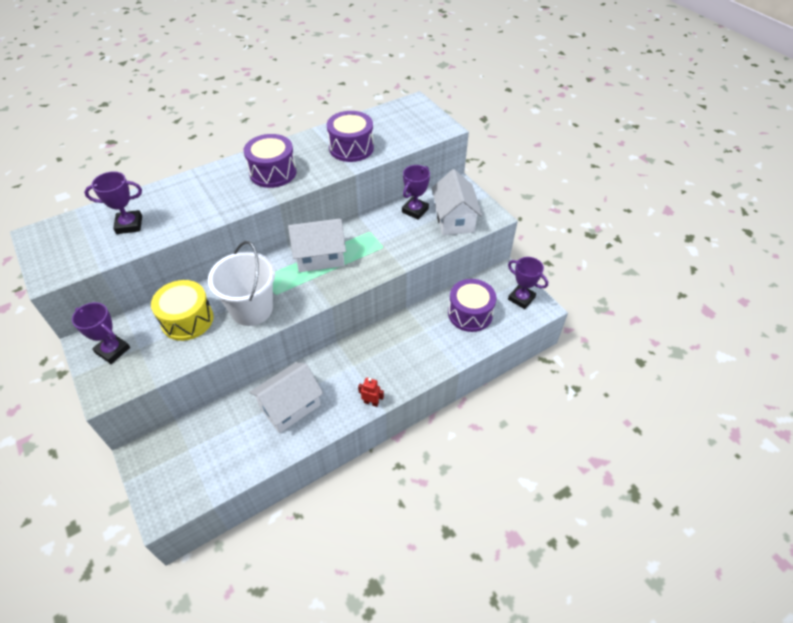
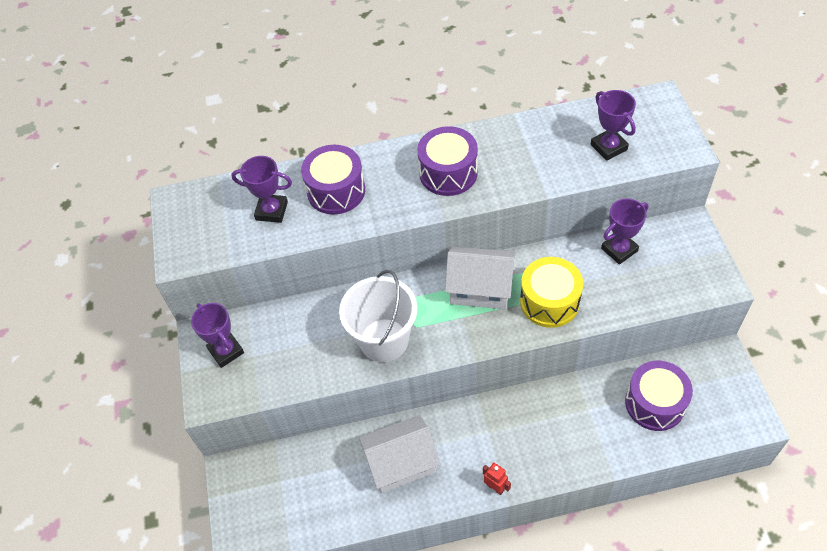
camera: 25 degrees right, 5 degrees up
(187, 320) = (310, 334): yellow drum -> yellow drum (549, 302)
(351, 148) = (554, 156): purple drum -> purple drum (336, 191)
(454, 219) = (667, 276): white house -> none
(521, 298) = (731, 400): purple trophy -> purple trophy (608, 147)

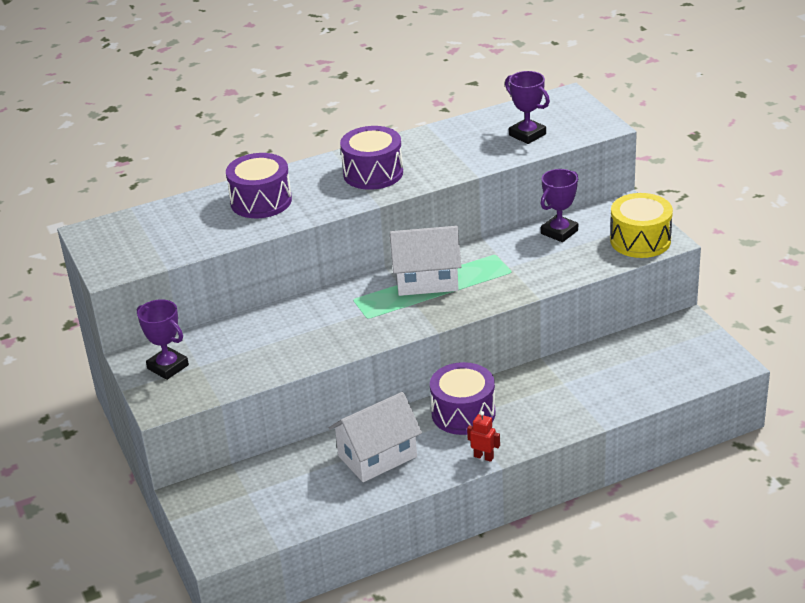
camera: 15 degrees left, 20 degrees down
(271, 211) = (197, 224): purple trophy -> none
(384, 340) = (337, 332): white bucket -> none
(549, 302) = (500, 279): yellow drum -> yellow drum (640, 240)
(654, 403) = (629, 367): purple drum -> purple drum (463, 413)

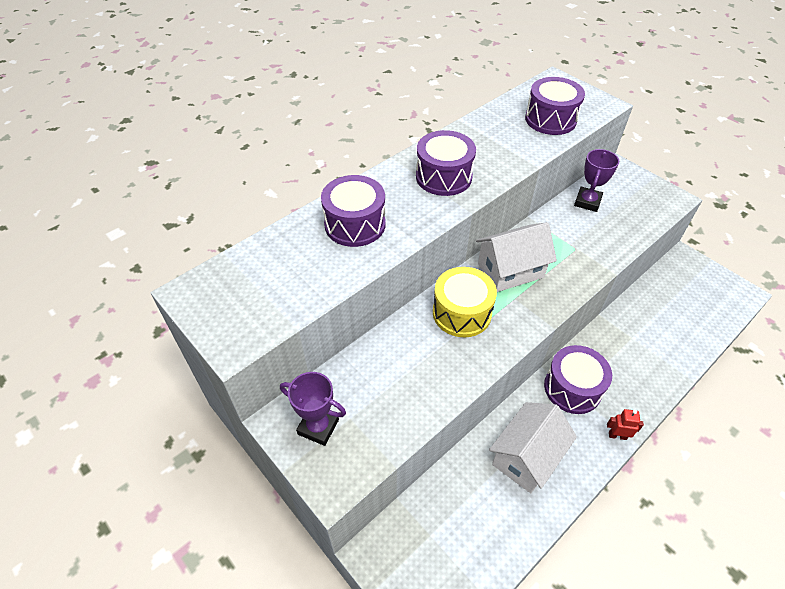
camera: 20 degrees left, 15 degrees up
(527, 135) = (550, 119): purple trophy -> purple drum
(640, 240) = (654, 201): yellow drum -> yellow drum (462, 313)

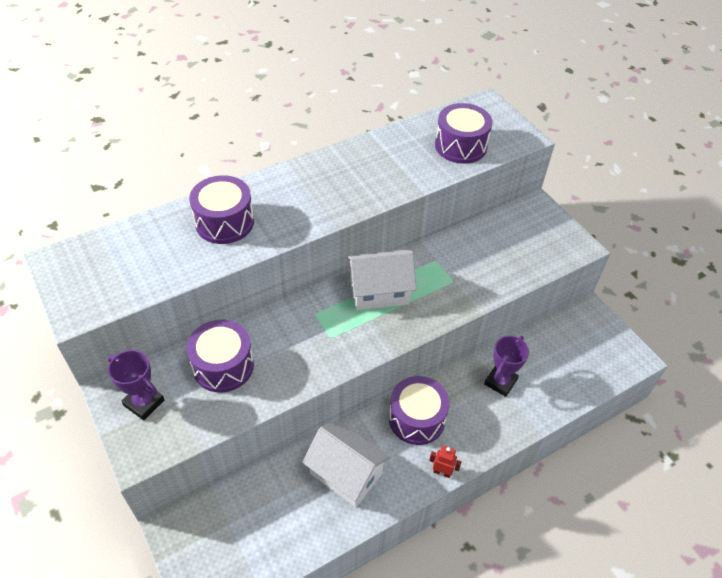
camera: 10 degrees right, 0 degrees up
(443, 177) = (327, 189): purple drum -> purple drum (223, 366)
(462, 313) = (315, 324): yellow drum -> none
(527, 457) = (346, 473): white house -> white house turned 75 degrees clockwise
(587, 202) = (487, 235): purple trophy -> purple trophy (500, 382)

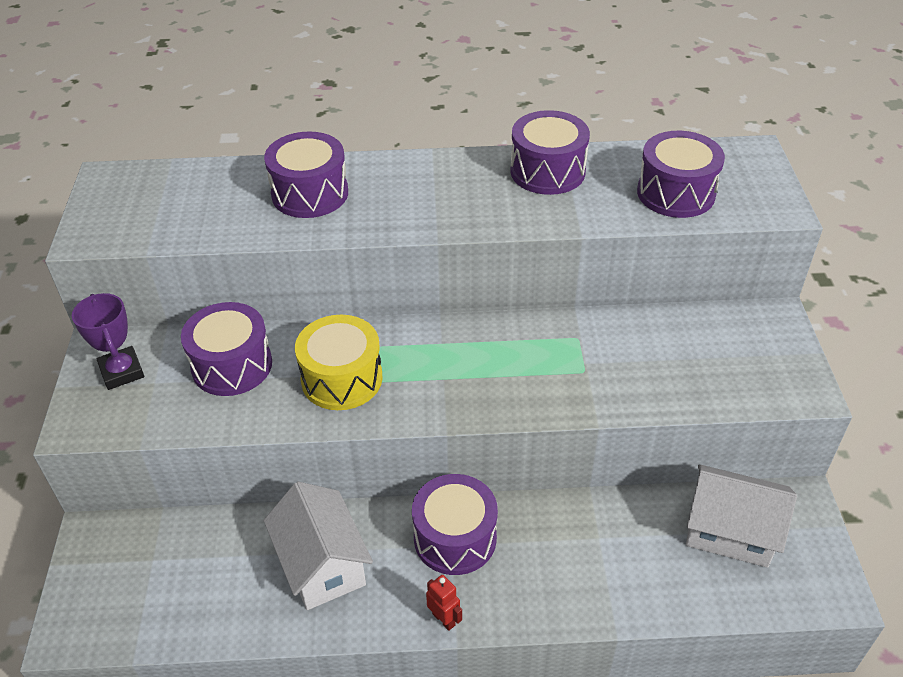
camera: 30 degrees right, 5 degrees down
(306, 345) = (342, 379): none -> yellow drum
(373, 155) = (547, 171): none -> purple drum
(379, 291) = (476, 349): white house -> white house (730, 531)
(500, 382) = (601, 540): purple trophy -> none

